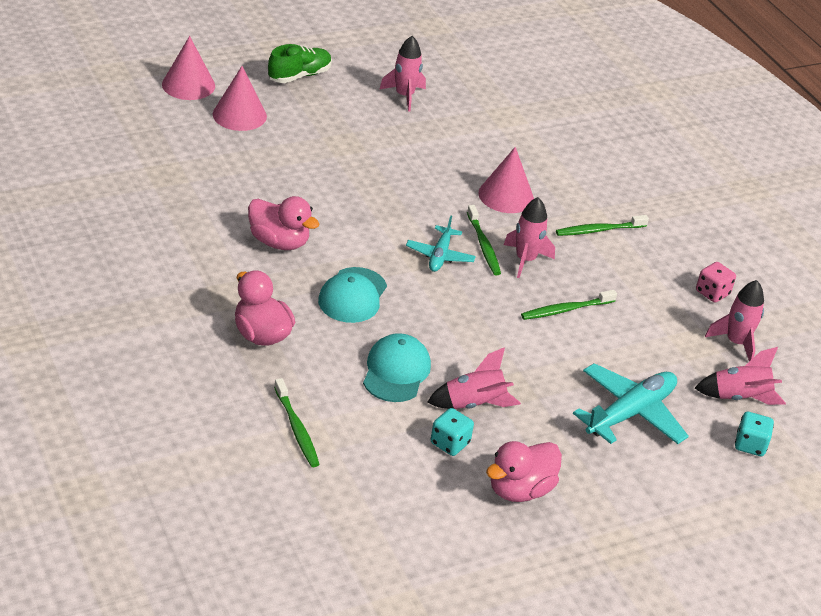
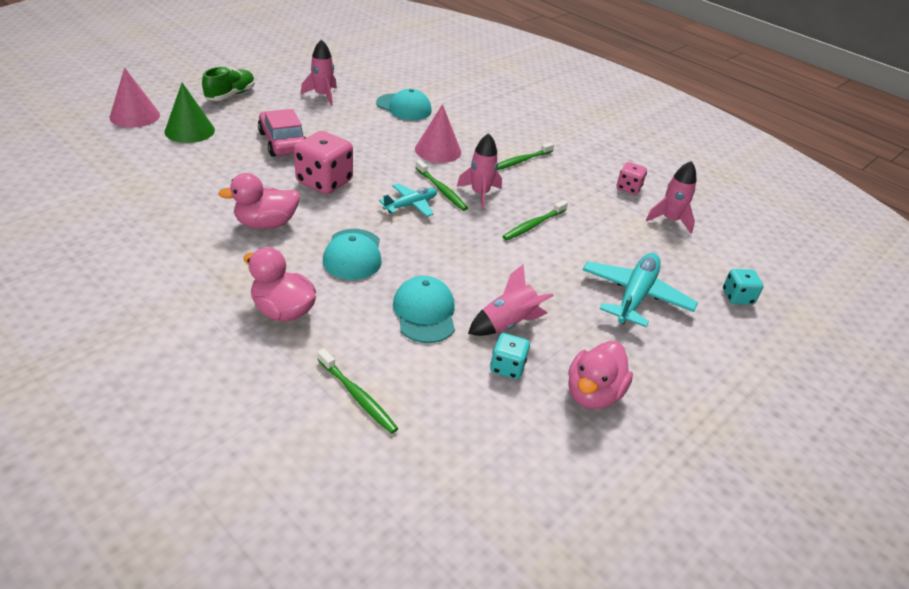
camera: 20 degrees left, 0 degrees up
(239, 115) = (189, 130): pink cone -> green cone
(279, 242) = (266, 224): pink duck -> pink duck turned 150 degrees clockwise
(334, 150) = (283, 142): none -> pink car
(358, 208) = (324, 182): none -> pink dice
(440, 256) = (411, 205): turquoise plane -> turquoise plane turned 120 degrees counterclockwise
(494, 130) = (404, 107): none -> turquoise cap
(739, 397) = (702, 261): pink rocket -> none

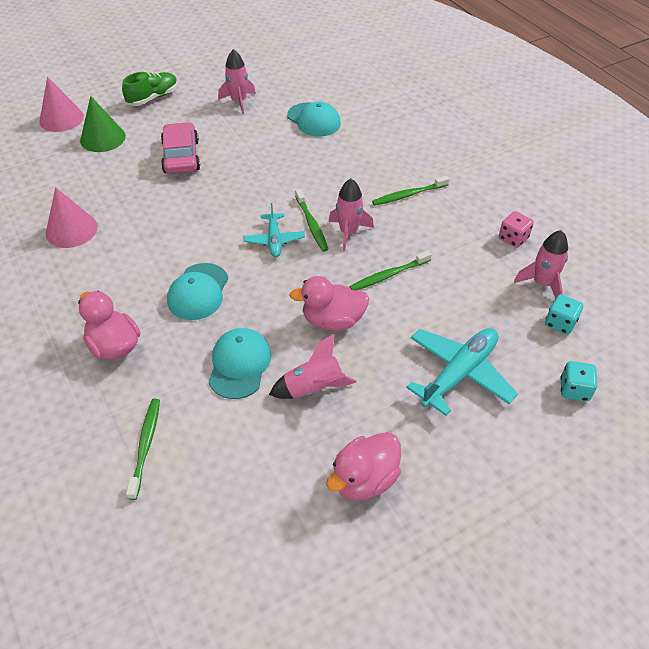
camera: 20 degrees right, 10 degrees up
(266, 224) = (133, 249): pink duck -> pink duck (332, 320)
(324, 182) = (202, 206): pink dice -> none
(358, 396) = (145, 445): green toothbrush -> green toothbrush turned 150 degrees counterclockwise
(411, 205) = (274, 240): turquoise plane -> turquoise plane turned 105 degrees clockwise
(438, 150) = (327, 176): pink cone -> pink cone (71, 230)
(507, 367) = (293, 436): turquoise dice -> turquoise dice (560, 323)

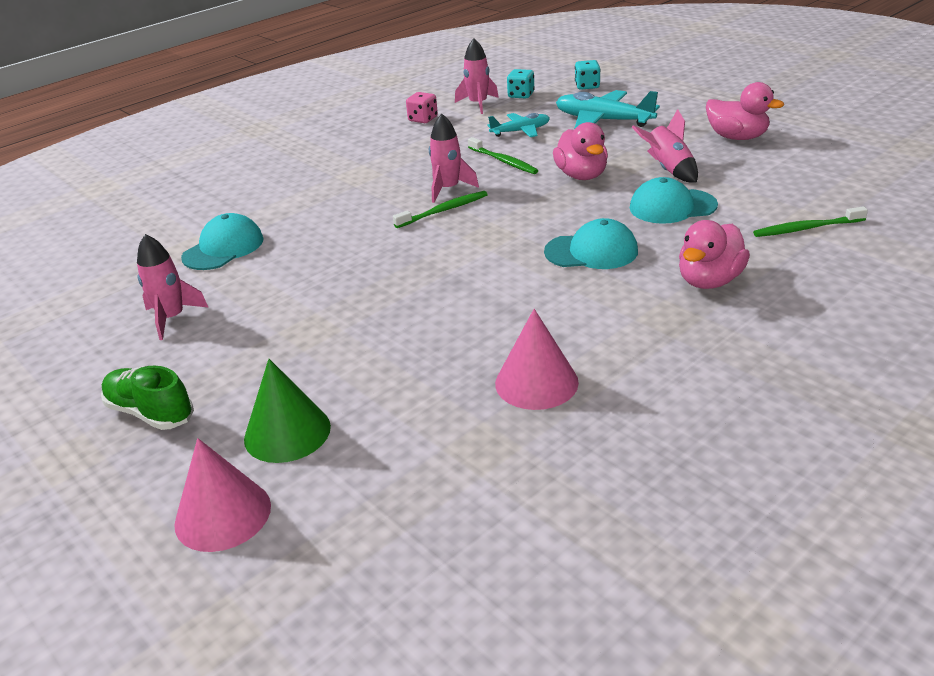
camera: 100 degrees left, 15 degrees down
(181, 157) = (329, 333): pink car -> none
(274, 240) = (481, 226): turquoise plane -> turquoise plane (521, 131)
(408, 195) = (372, 170): green toothbrush -> none

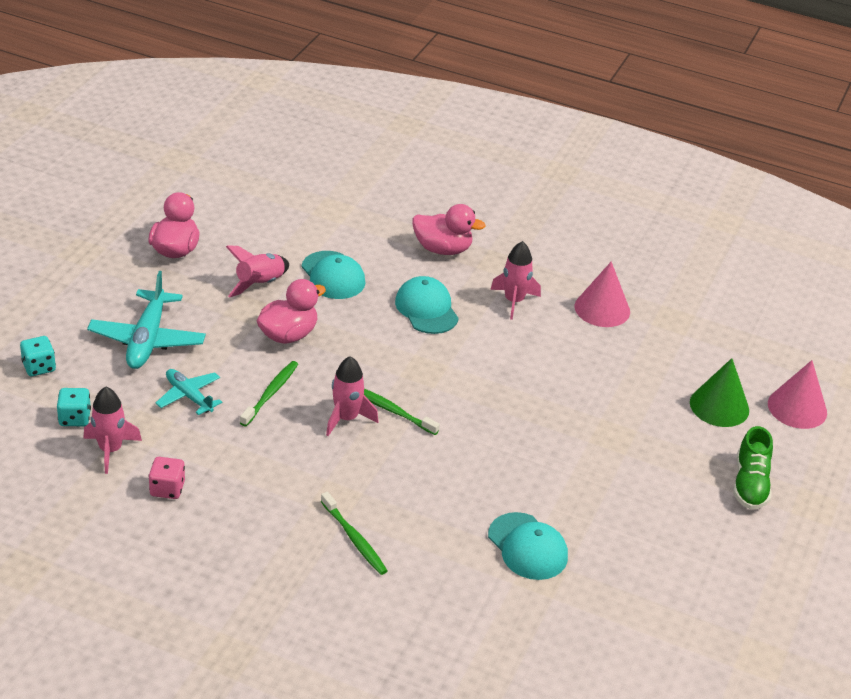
camera: 120 degrees left, 5 degrees up
(172, 318) = (647, 529): pink rocket -> pink rocket (514, 301)
(223, 248) = (527, 547): turquoise cap -> turquoise cap turned 135 degrees counterclockwise
(806, 228) = (346, 210): green toothbrush -> green toothbrush (354, 539)

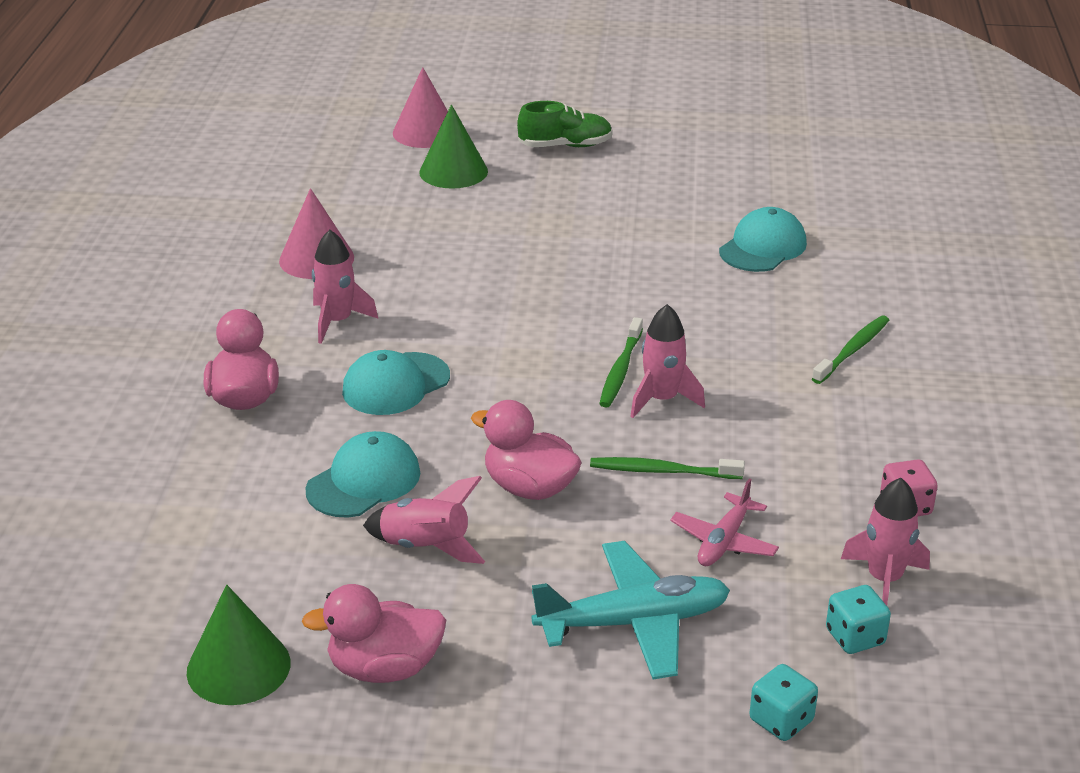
camera: 105 degrees left, 5 degrees down
(189, 396) = (724, 541): turquoise plane -> pink plane
(209, 208) = (238, 667): none -> green cone

